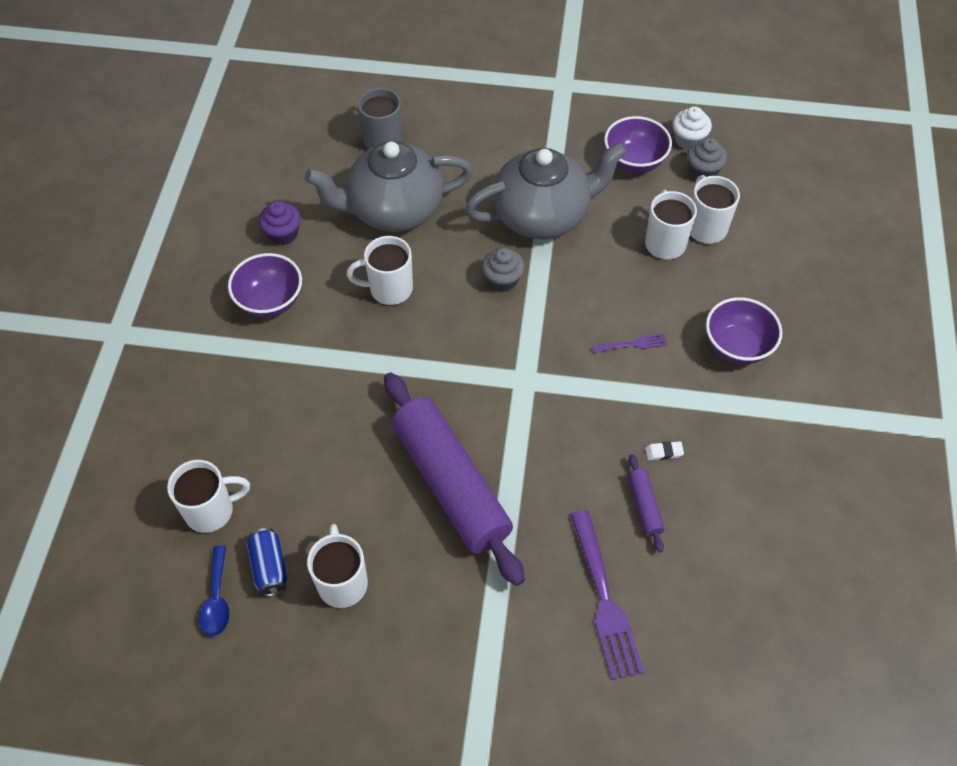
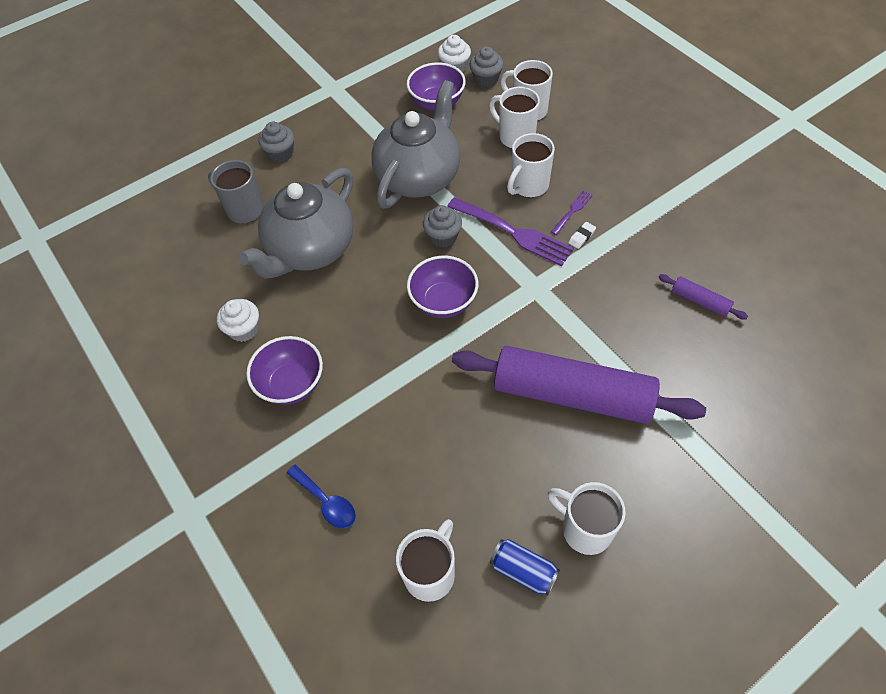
camera: 40 degrees left, 0 degrees up
(217, 599) = (514, 633): blue spoon -> blue spoon (326, 502)
(283, 234) = (244, 329): purple cupcake -> white cupcake
(389, 289) = (372, 304): white mug -> white mug (529, 186)
(459, 112) = (280, 153): none -> grey cupcake
(604, 598) = (749, 378): purple fork -> purple fork (512, 232)
(664, 452) = (670, 259): white eraser -> white eraser (581, 237)
(737, 346) = (631, 164): purple bowl -> purple bowl (443, 302)

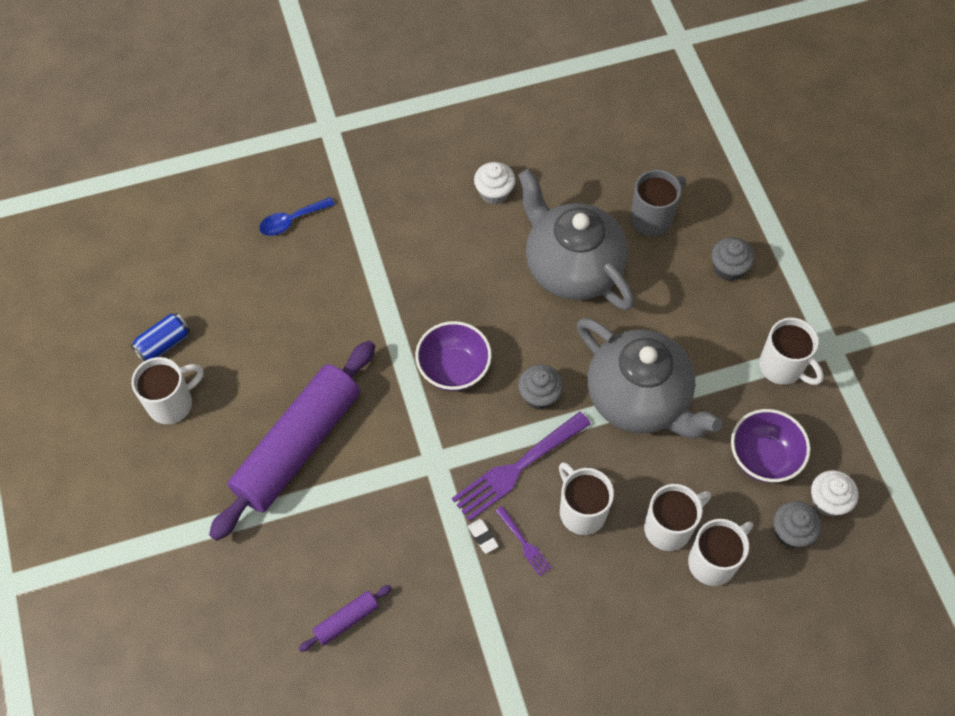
camera: 105 degrees right, 5 degrees up
(291, 384) = (416, 219): purple bowl -> none
(430, 573) = (196, 278): white mug -> white mug (782, 367)

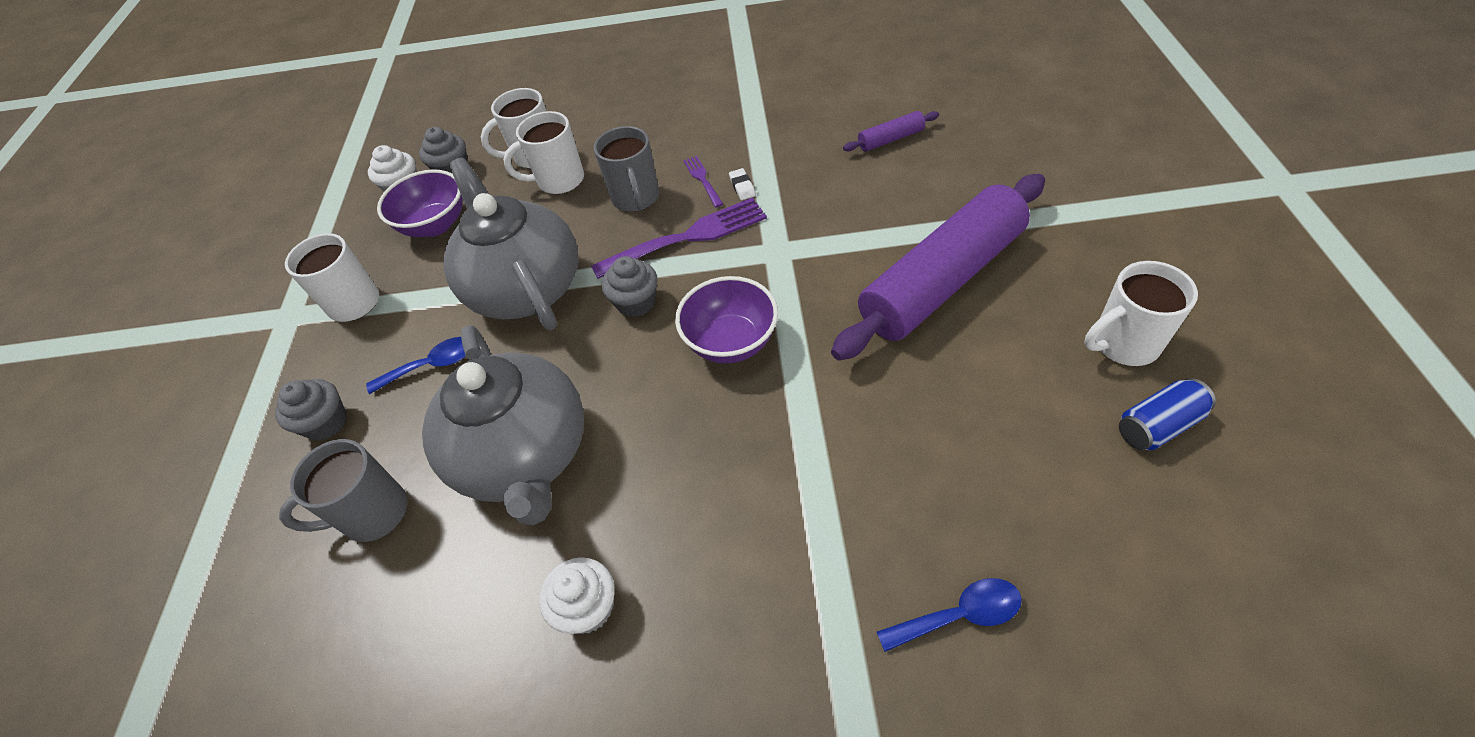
camera: 160 degrees left, 10 degrees down
(581, 511) = (636, 198): white mug -> grey mug
(677, 320) = (432, 365): none -> blue spoon

